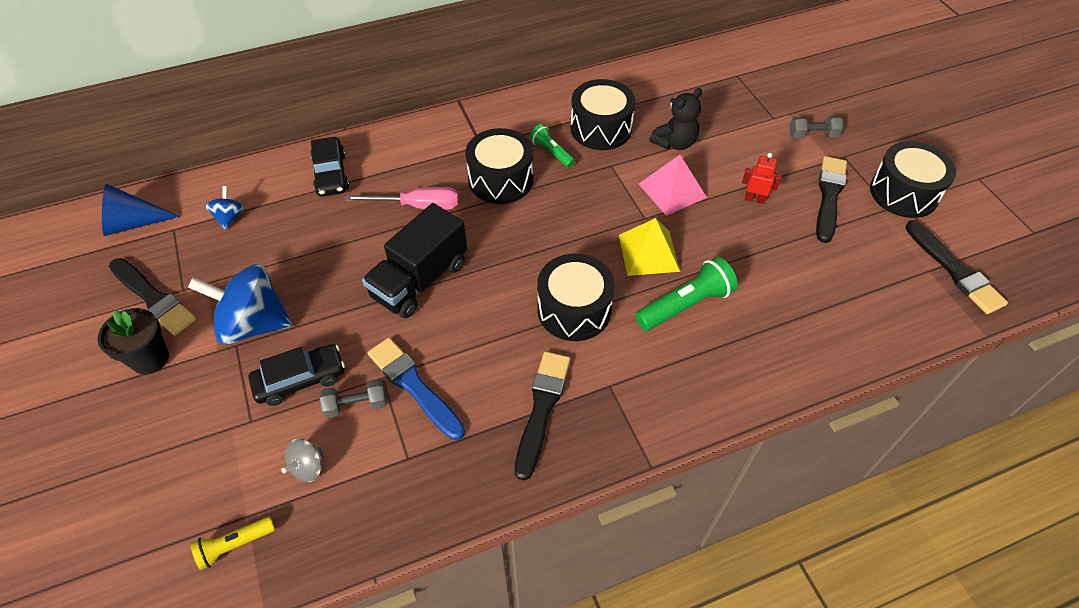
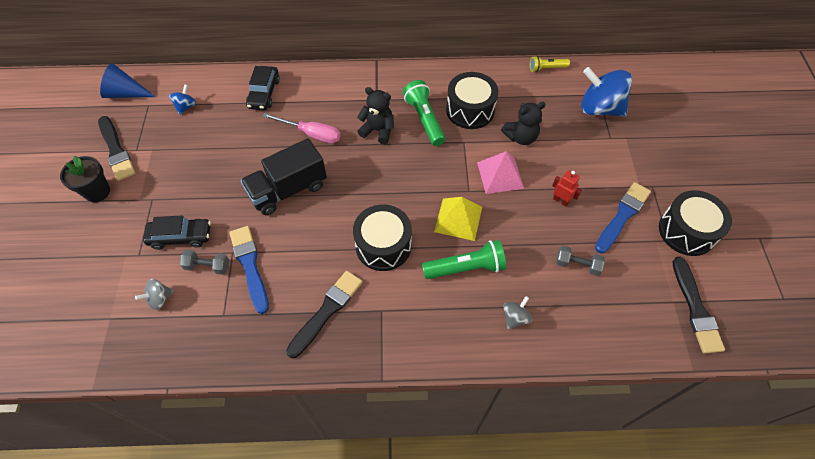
camera: 20 degrees right, 5 degrees up
(234, 545) = (94, 335): yellow flashlight -> yellow flashlight (546, 68)
(253, 324) = (169, 188): blue spinning top -> blue spinning top (599, 108)
(501, 179) = (378, 130): black drum -> black teddy bear
(551, 152) = (424, 119): green flashlight -> green flashlight, size x1.67
(770, 342) = (515, 317): none -> grey spinning top
(812, 135) = (635, 161): grey dumbbell -> grey dumbbell (577, 265)
(829, 196) = (622, 216): black brush -> blue brush

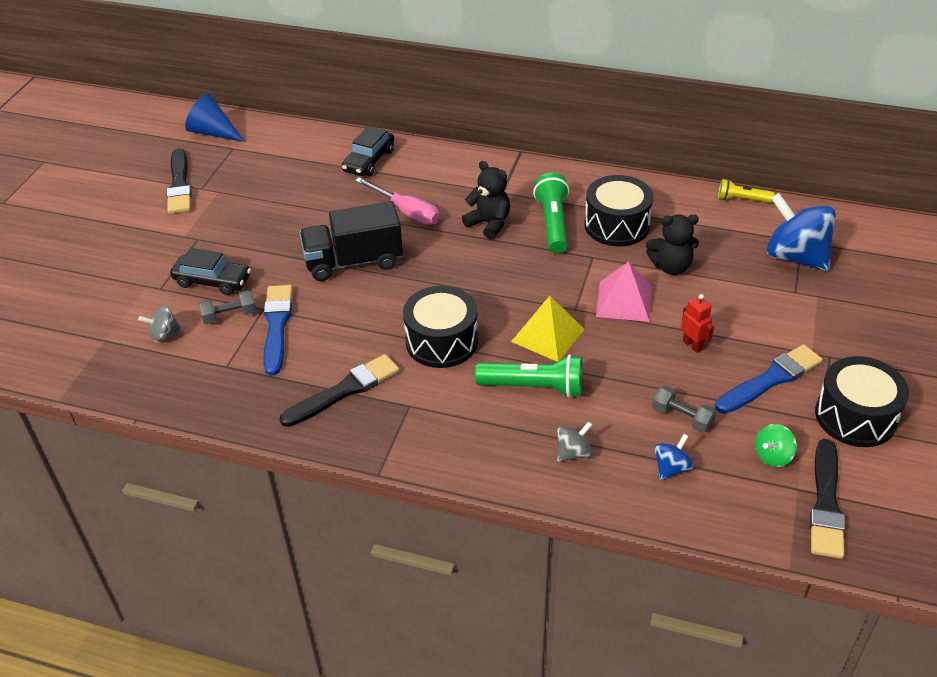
camera: 20 degrees right, 15 degrees down
(97, 192) = (142, 220): black flower pot -> none
(186, 107) = (274, 157): blue spinning top -> blue spinning top (671, 468)
(207, 266) = (229, 316): grey dumbbell -> grey dumbbell turned 45 degrees counterclockwise
(648, 280) = (772, 456): none -> green spinning top

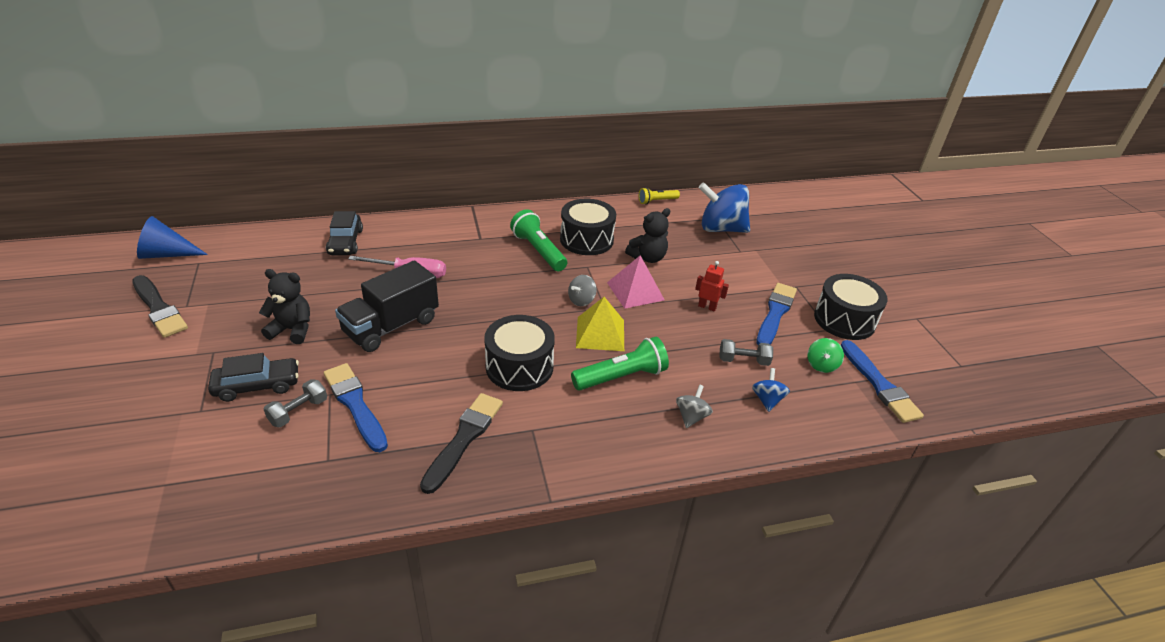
camera: 35 degrees left, 5 degrees down
(164, 334) = (235, 454): grey spinning top -> grey spinning top (581, 300)
(489, 224) = (488, 264): black teddy bear -> black teddy bear (292, 330)
(826, 503) = (879, 384): black brush -> blue brush

